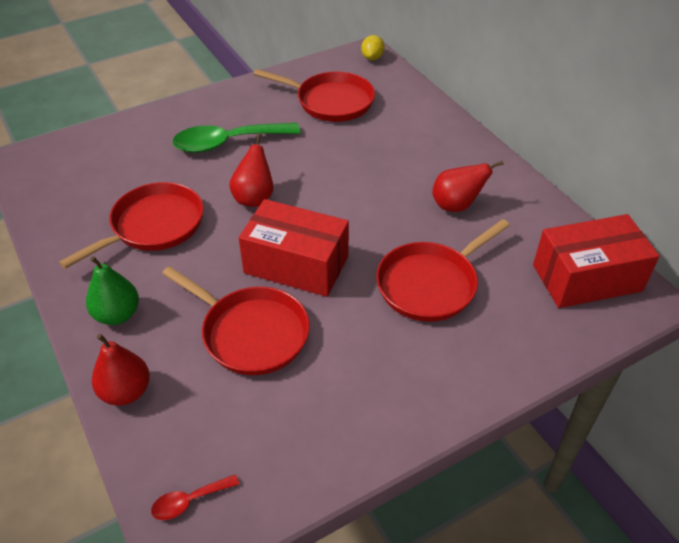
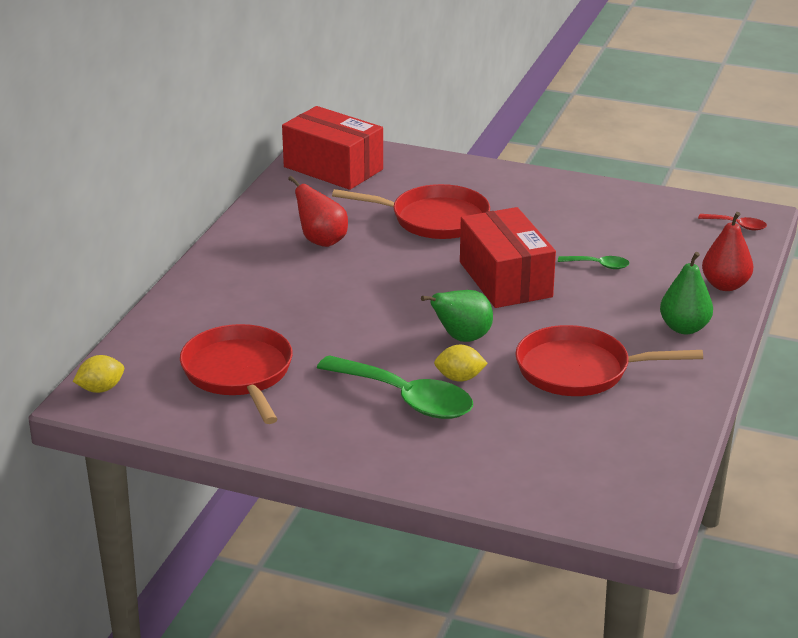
camera: 130 degrees left, 15 degrees down
(217, 173) = (459, 378): none -> yellow lemon
(251, 333) = (599, 265): red pan -> green spoon
(254, 198) = (462, 338): red pear -> green pear

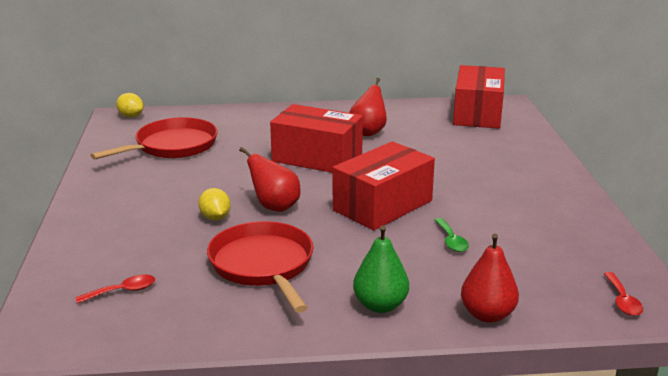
camera: 65 degrees right, 5 degrees down
(362, 287) = (317, 158): none -> red box
(406, 398) = (173, 204): green spoon -> none
(434, 219) = (447, 160): red pan -> none
(462, 338) = (275, 207): green pear -> red pear
(578, 458) = (123, 291): none -> red spoon

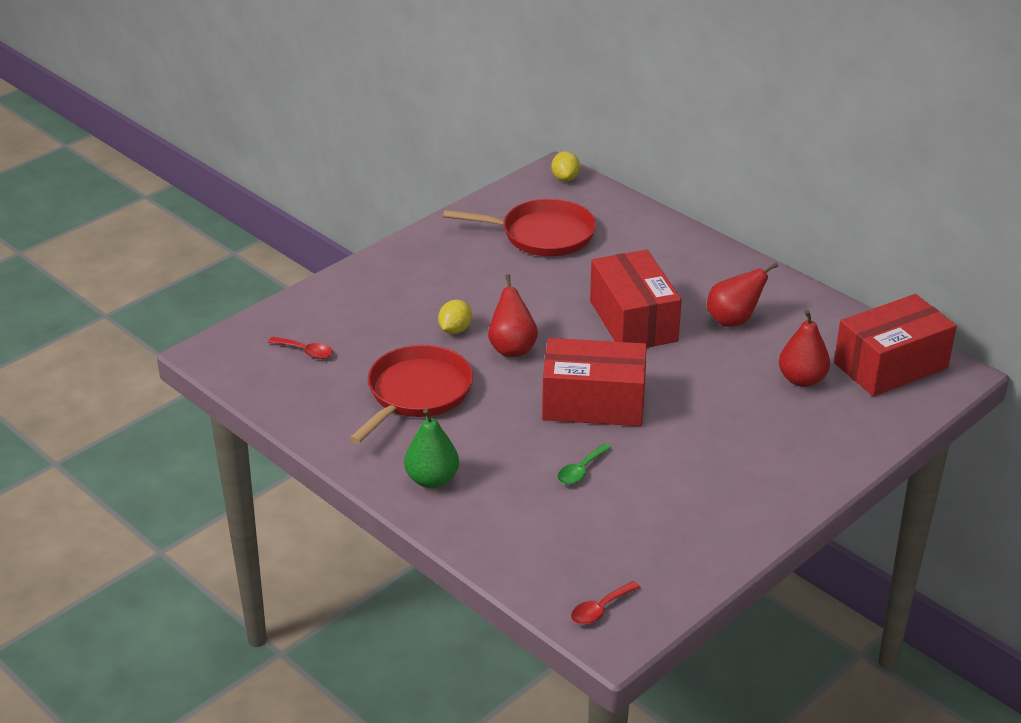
camera: 50 degrees right, 10 degrees up
(487, 315) = (485, 541): red pear -> red pear (802, 380)

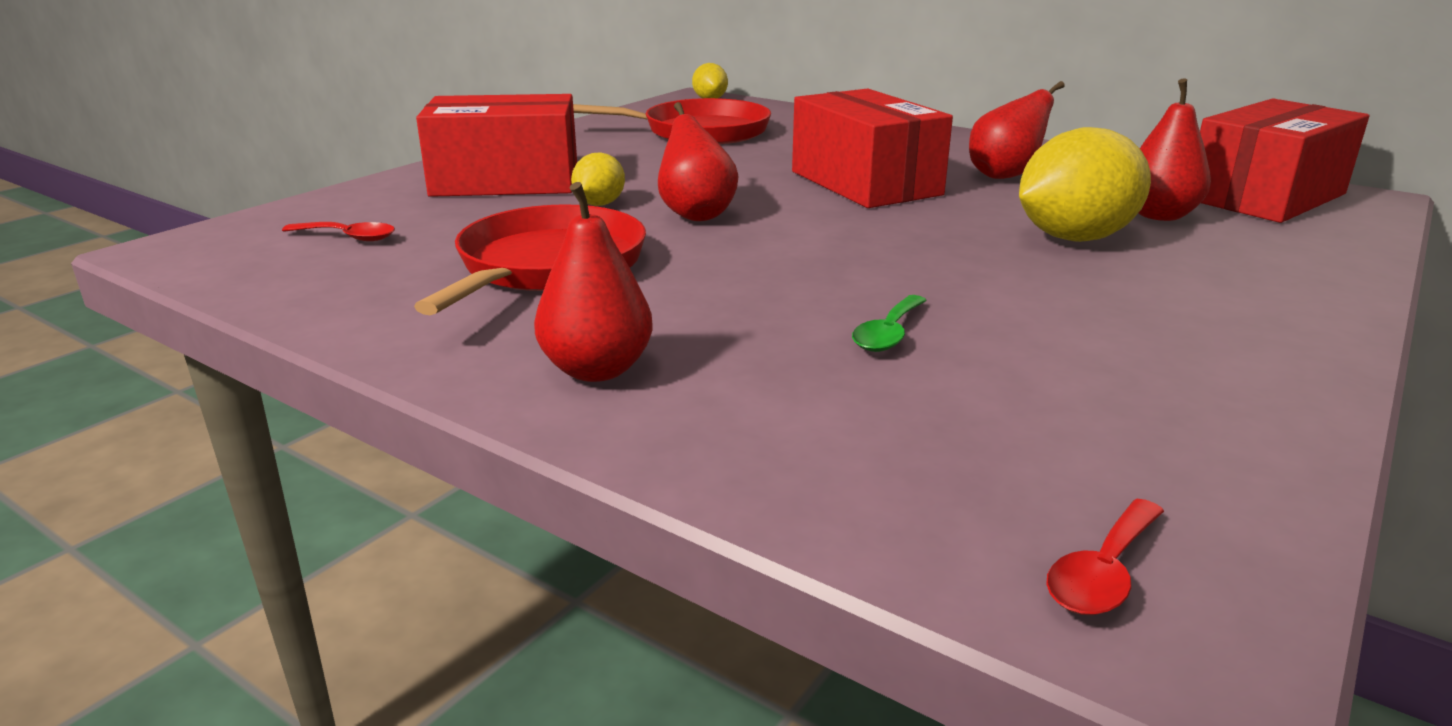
camera: 10 degrees left, 10 degrees down
(432, 479) = (596, 370): green pear -> red pear
(593, 403) = (858, 257): red box -> red box (506, 182)
(731, 398) = (1074, 238): none -> yellow lemon

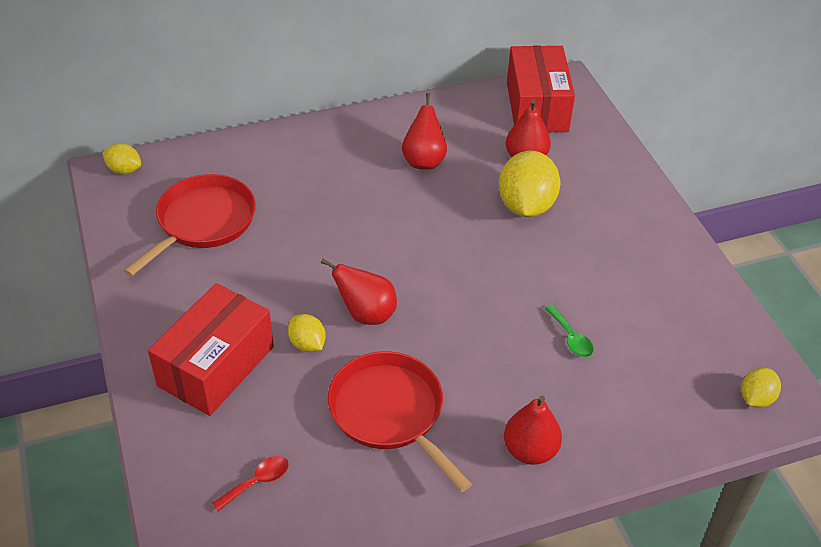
camera: 55 degrees left, 20 degrees up
(865, 183) = (382, 218): red box -> none
(1103, 573) = (756, 398): red spoon -> yellow lemon

